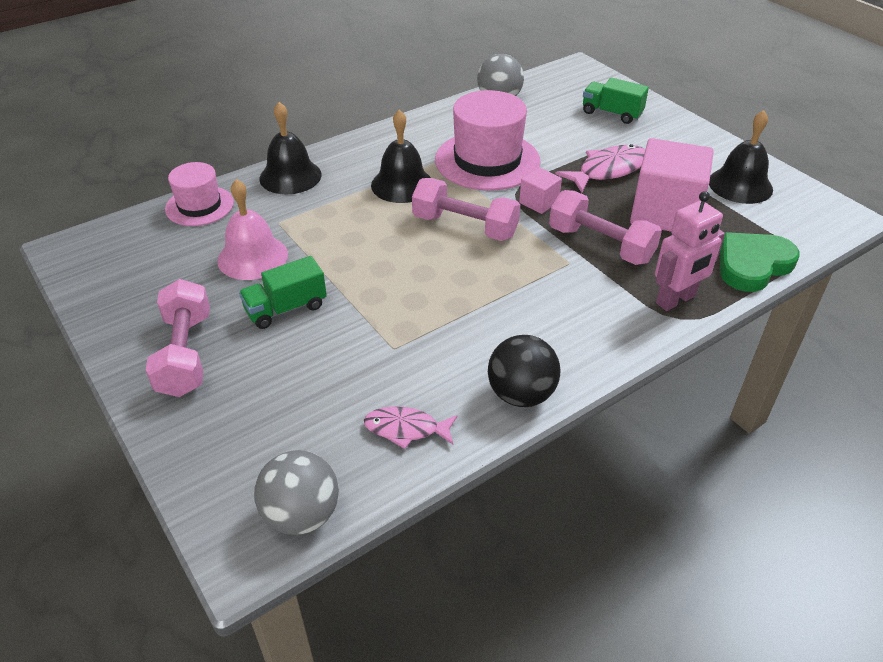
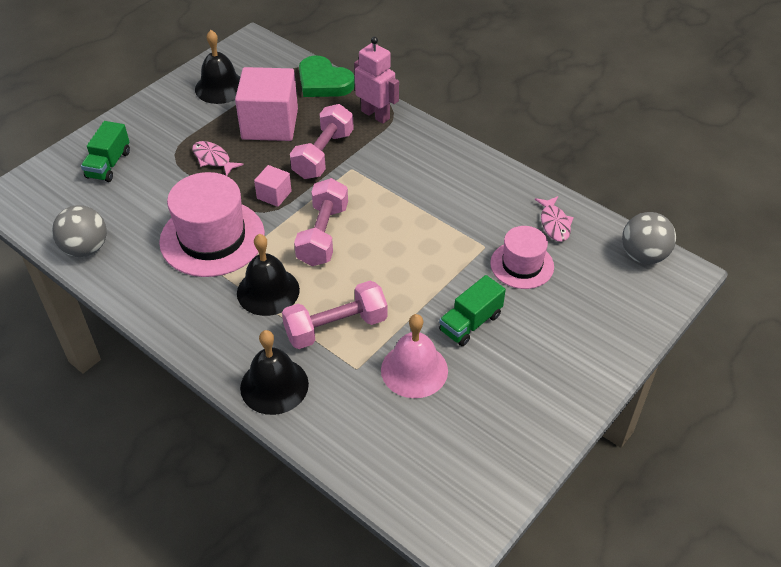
camera: 105 degrees left, 5 degrees up
(185, 354) = (549, 370): pink dumbbell -> pink dumbbell (336, 327)
(199, 206) = (348, 447): pink hat -> pink hat (522, 265)
(286, 308) = (470, 323): green truck -> green truck turned 90 degrees clockwise
(521, 394) = (498, 176): black ball -> none
(608, 170) = (213, 159): pink fish -> pink fish, size x0.65

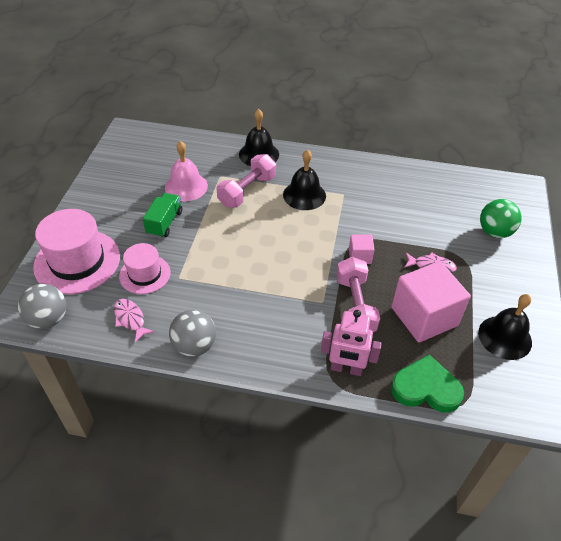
camera: 150 degrees right, 0 degrees up
(86, 248) = (435, 178): grey ball -> grey ball (194, 346)
(109, 164) = (494, 232): green truck -> green ball
(212, 238) = (369, 211): pink hat -> pink hat (77, 261)
(323, 235) = (300, 241): pink dumbbell -> none

